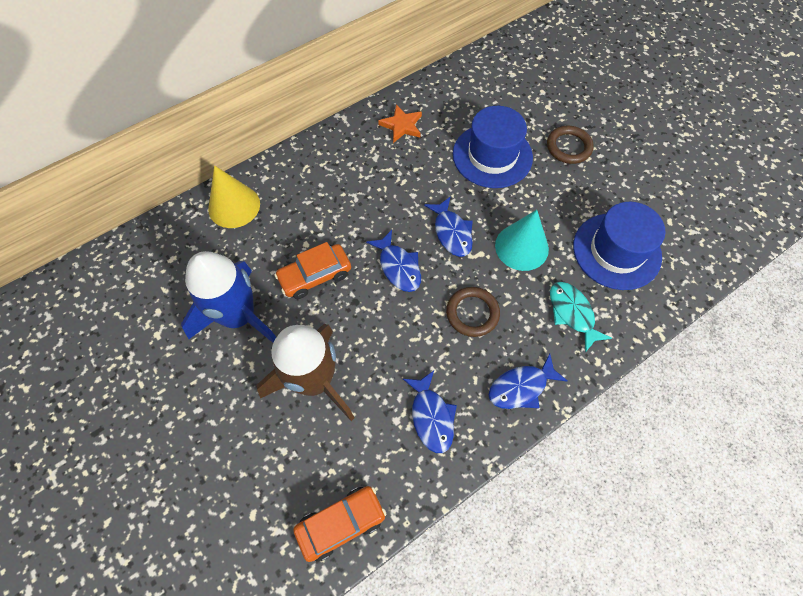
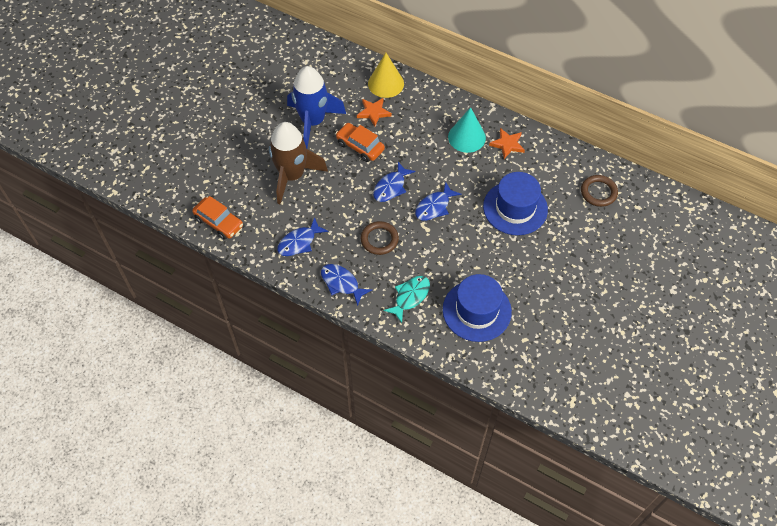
camera: 65 degrees right, 5 degrees down
(271, 238) = (373, 112): none -> orange star
(521, 247) = (446, 251): turquoise cone -> turquoise cone (466, 137)
(568, 147) = (554, 254): brown ring -> brown ring (598, 192)

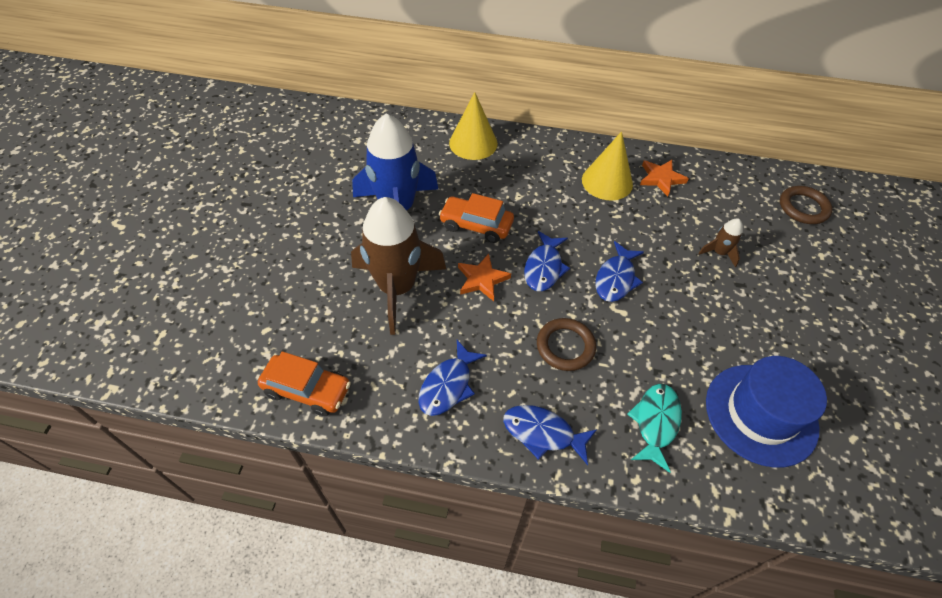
camera: 20 degrees left, 5 degrees down
(373, 112) = (474, 180): orange star -> orange star (482, 279)
(466, 137) = (607, 182): turquoise cone -> yellow cone
(515, 208) = (719, 253): blue hat -> brown rocket

